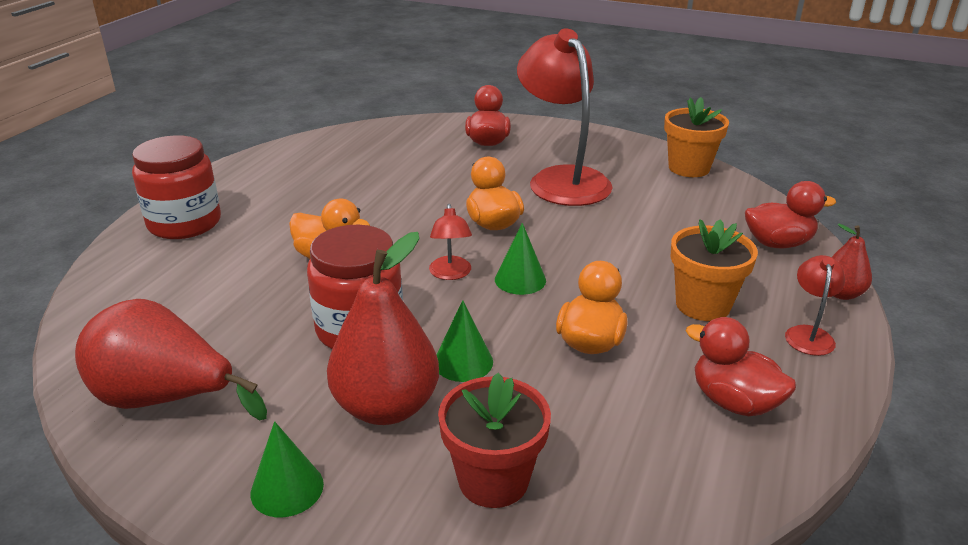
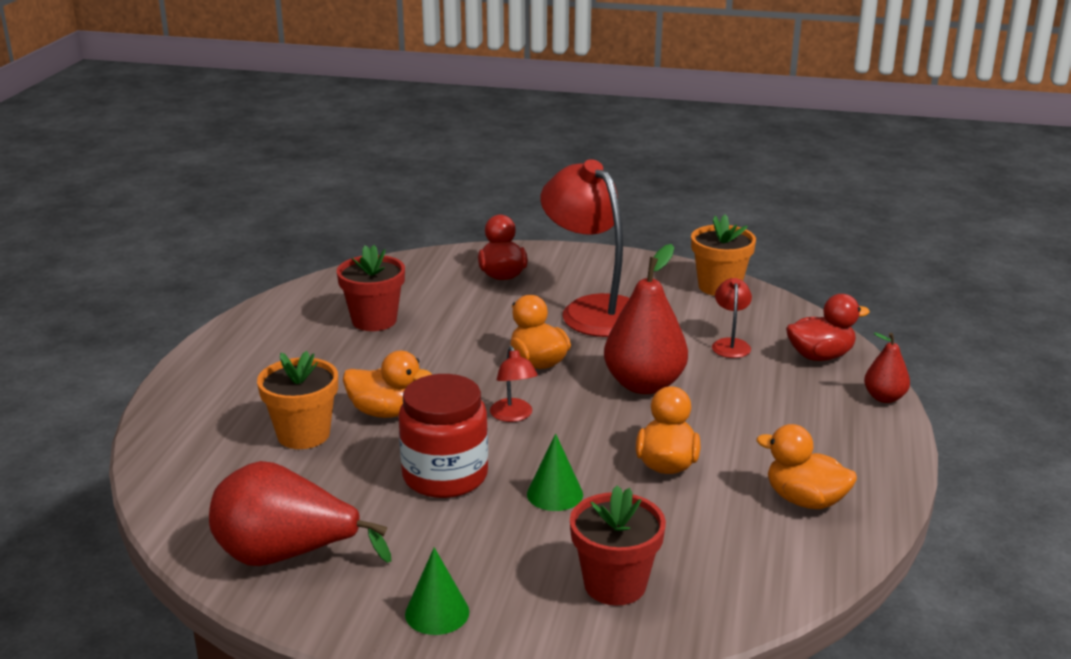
camera: 10 degrees left, 5 degrees down
(184, 223) = (213, 392): red jar -> none
(357, 172) = (374, 320): none -> red flower pot
(386, 407) = (498, 539): red pear -> red pear (644, 385)
(520, 280) = (583, 414): green cone -> none
(703, 305) = (761, 421): orange flower pot -> orange flower pot (303, 434)
(734, 402) = (805, 500): red duck -> orange duck
(808, 334) = (860, 437): red lamp -> red lamp (730, 344)

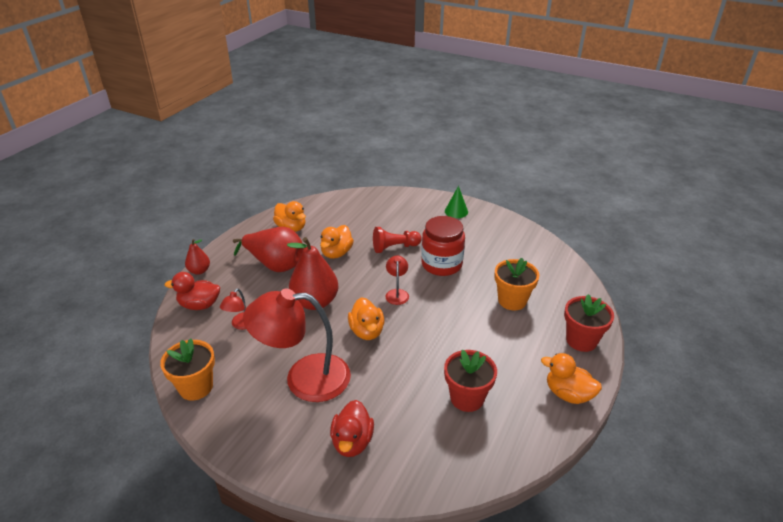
camera: 165 degrees left, 10 degrees up
(286, 556) = (514, 239): red pear -> red pear (275, 265)
(386, 412) = (466, 308): orange duck -> orange duck (568, 394)
(555, 494) = (394, 247): green cone -> red pawn
(593, 310) = (304, 378): red lamp -> red lamp turned 105 degrees clockwise
(615, 585) = (388, 210): red flower pot -> red flower pot (581, 340)

